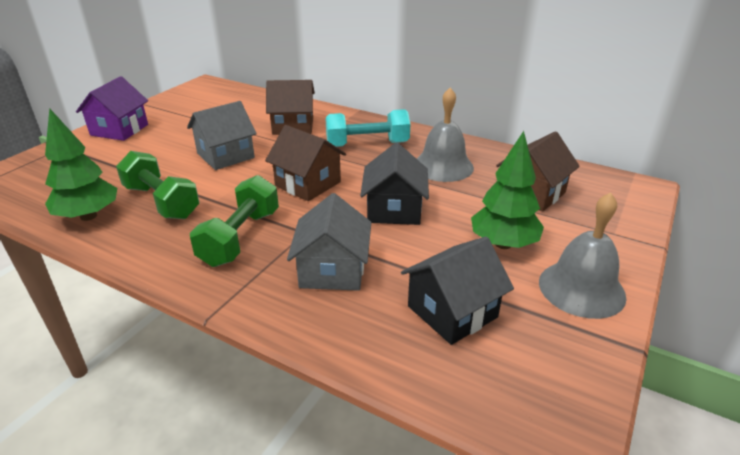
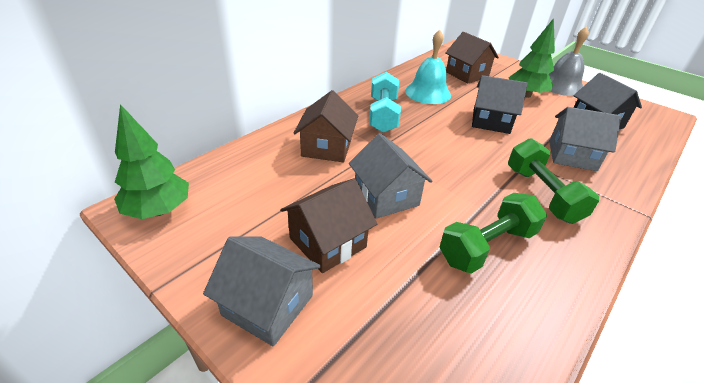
camera: 80 degrees left, 5 degrees up
(88, 216) = (524, 311): green tree -> green tree (159, 210)
(119, 130) = (268, 305): purple house -> grey house
(240, 237) = (542, 194): green dumbbell -> green dumbbell turned 45 degrees clockwise
(308, 184) = (452, 152): brown house -> brown house (328, 242)
(443, 166) = (428, 93): grey bell -> turquoise bell

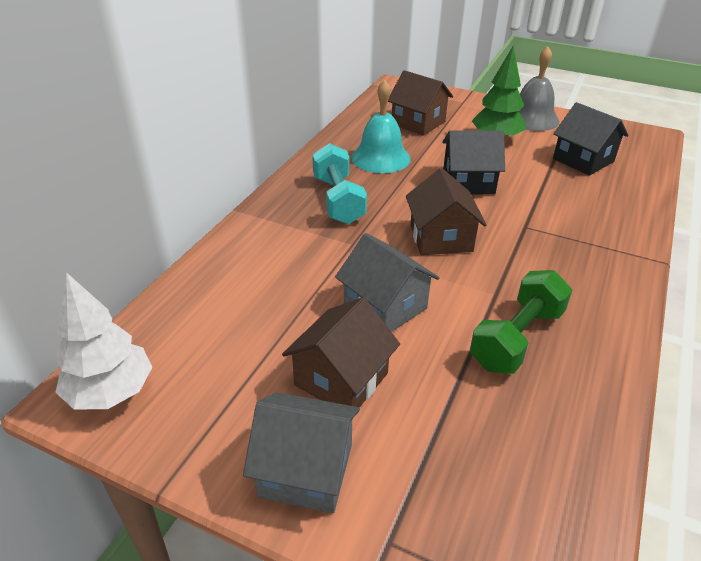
camera: 15 degrees left, 0 degrees up
(159, 210) = (111, 392): green tree -> white tree
(327, 147) = (287, 259): brown house -> brown house (441, 238)
(542, 194) = (553, 263): green dumbbell -> none
(572, 155) = (570, 208): grey house -> none

